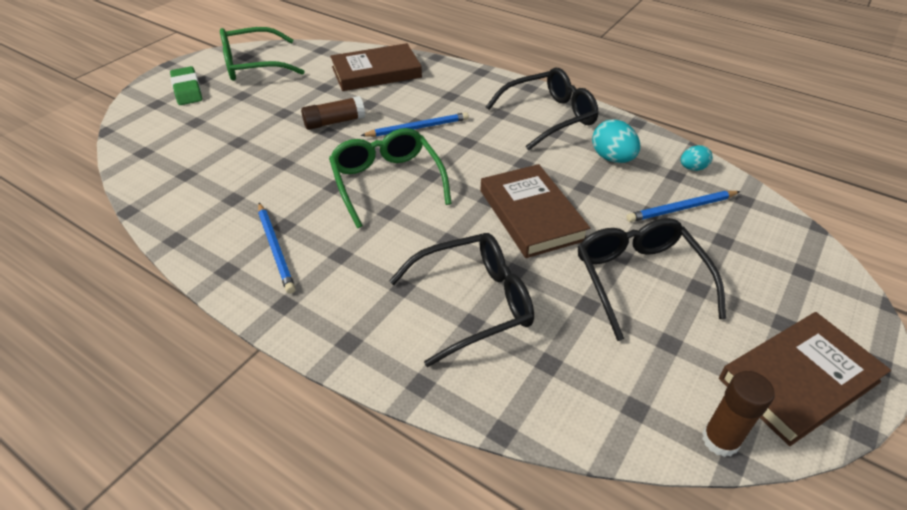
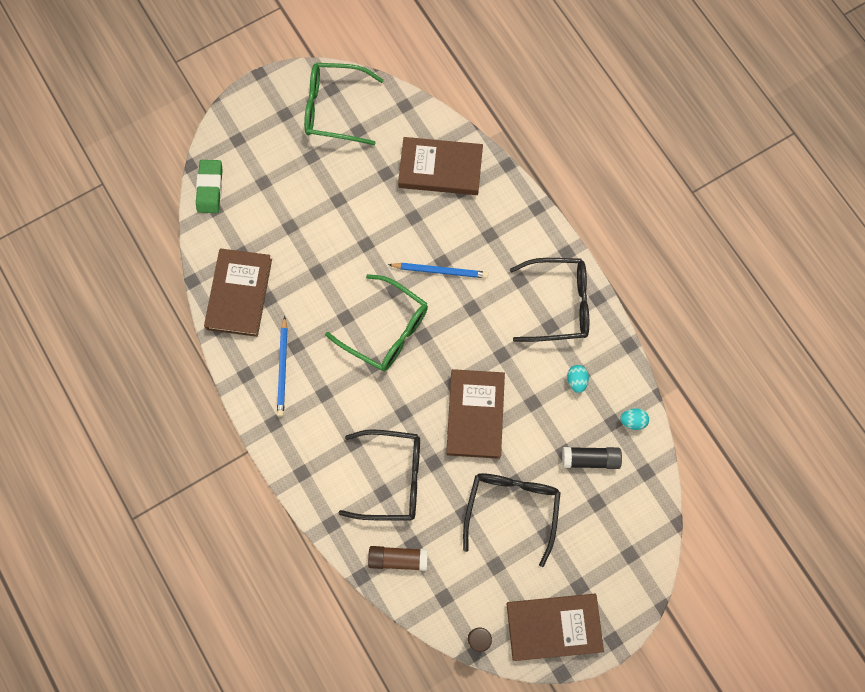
camera: 25 degrees right, 30 degrees up
(187, 90) = (267, 128): green eraser -> green eraser (210, 188)
(194, 204) = (239, 294): none -> brown book
(334, 122) = (375, 232): brown glue stick -> brown glue stick (398, 559)
(387, 182) = (386, 330): green glasses -> green glasses turned 120 degrees clockwise
(612, 158) = (576, 381): turquoise egg -> turquoise egg, size x0.61
(681, 208) = (590, 459): blue pencil -> black glue stick

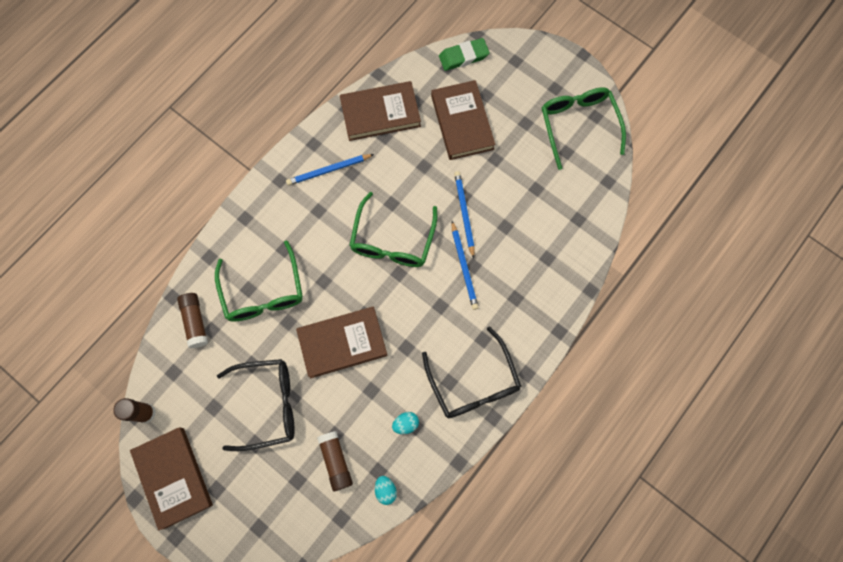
camera: 70 degrees right, 0 degrees up
(384, 250) = (464, 213): none -> blue pencil
(392, 478) = (263, 292): black glasses -> green glasses
(440, 168) = (561, 233): brown book -> brown book (462, 122)
(590, 459) = (336, 461): black glue stick -> brown glue stick

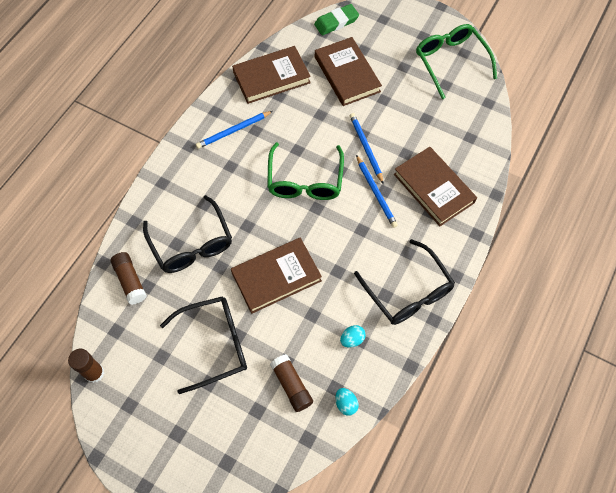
camera: 10 degrees left, 10 degrees down
(173, 477) = (132, 429): brown book -> brown book (433, 188)
(263, 292) = (191, 244): green glasses -> black glasses

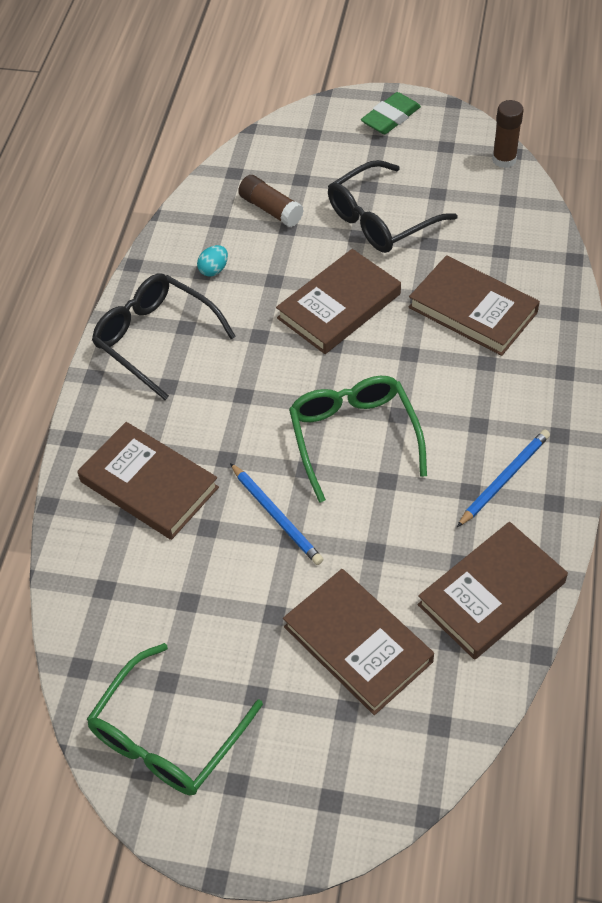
camera: 165 degrees right, 10 degrees down
(130, 281) = (525, 249): brown glue stick -> none
(191, 244) = (473, 310): black glasses -> brown book
(336, 22) = (424, 759): green eraser -> green eraser (390, 117)
(346, 404) = (201, 211): turquoise egg -> none
(376, 193) = (238, 451): blue pencil -> none
(450, 61) = (167, 736): green glasses -> green glasses turned 75 degrees clockwise

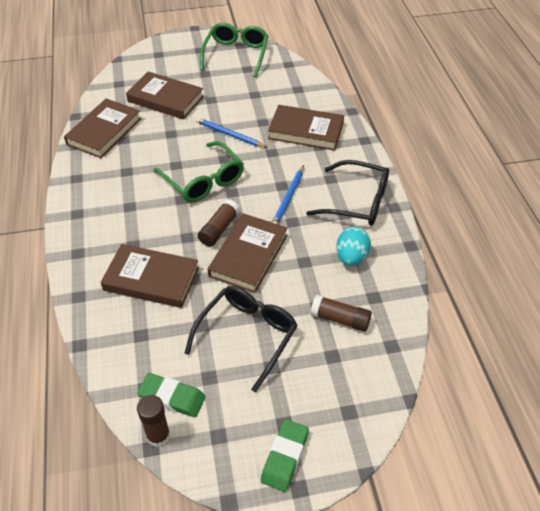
camera: 155 degrees right, 5 degrees down
(214, 270) = (351, 257): turquoise egg -> turquoise egg, size x1.64
(362, 352) = (219, 229): none -> brown glue stick
(482, 185) = (172, 397): none -> green eraser
(504, 479) = (107, 182): blue pencil -> blue pencil (288, 198)

